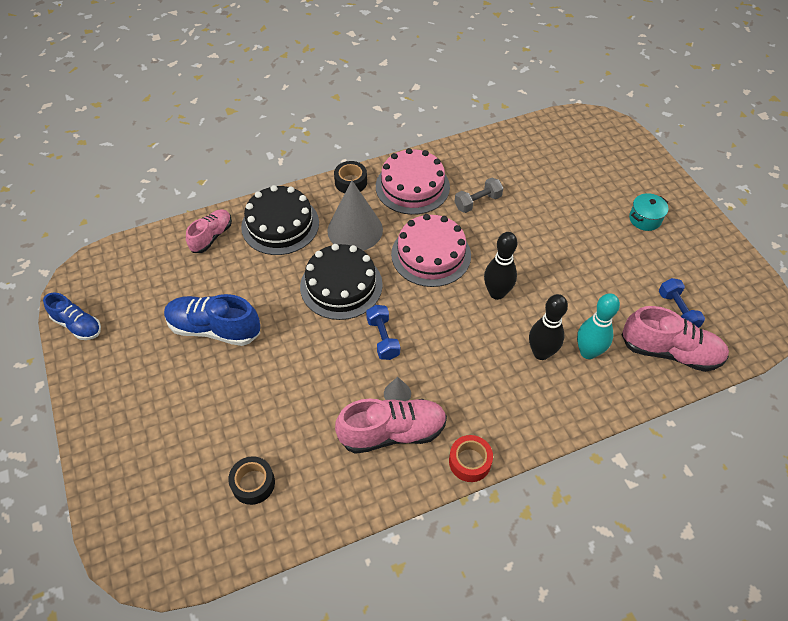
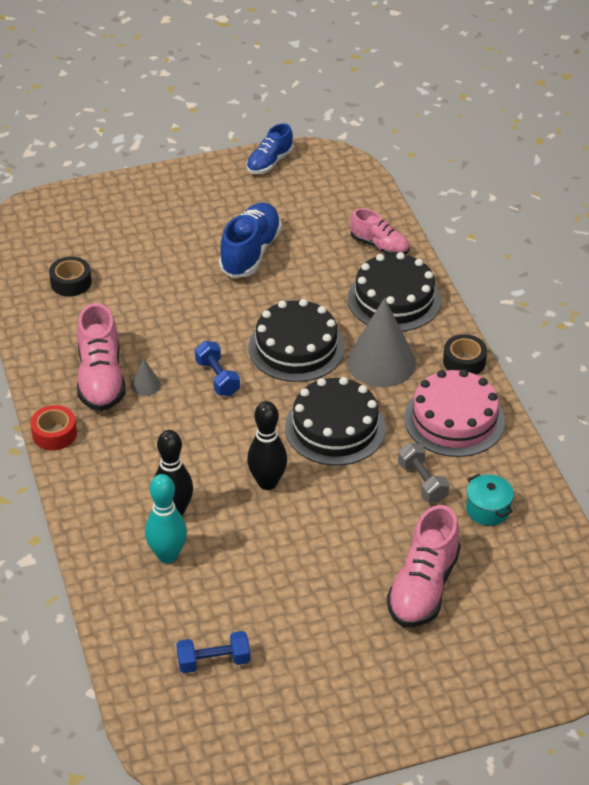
camera: 95 degrees right, 10 degrees down
(383, 338) = (217, 378): blue dumbbell -> blue dumbbell turned 75 degrees clockwise
(431, 254) = (335, 428): pink cake -> black cake
(645, 219) = (380, 664): turquoise pot -> turquoise pot (488, 509)
(670, 352) = (153, 637): pink shoe -> pink shoe (423, 587)

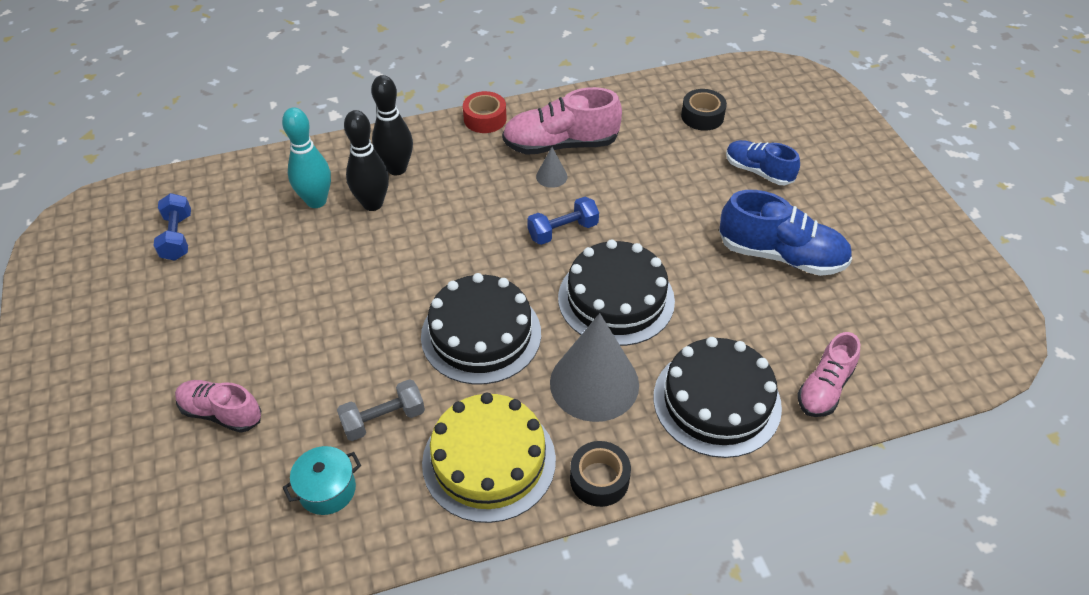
camera: 90 degrees right, 5 degrees up
(267, 482) = (402, 274): black bowling pin -> black bowling pin (397, 169)
(269, 162) = (966, 272): blue shoe -> blue shoe (758, 171)
(423, 587) = (221, 413): pink shoe -> pink shoe, size x0.64
(454, 419) = (489, 460): pink cake -> yellow cake

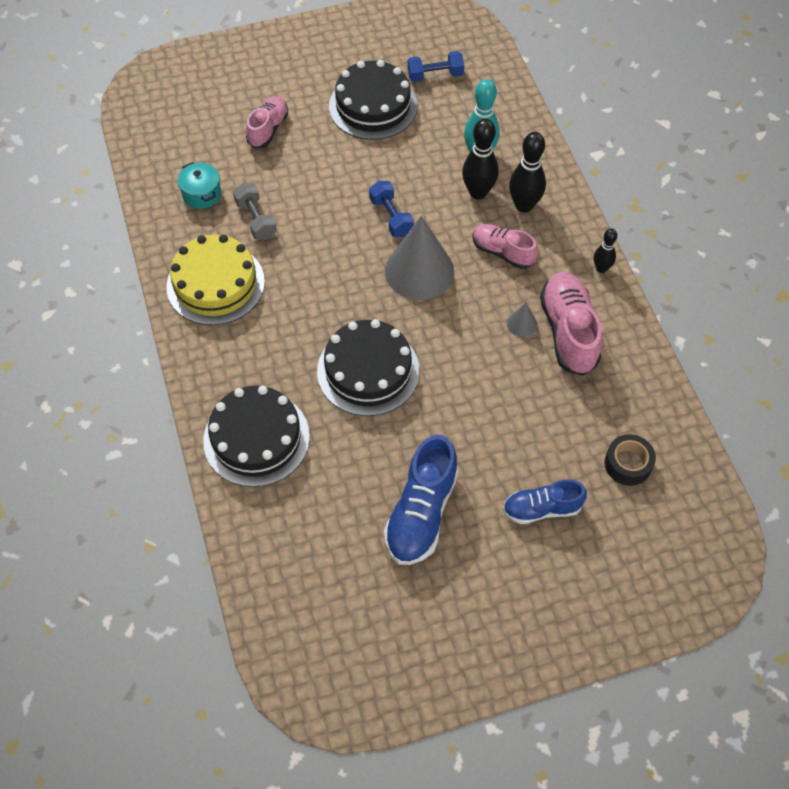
camera: 90 degrees right, 10 degrees up
(481, 334) = (332, 275): black cake -> black cake (373, 106)
(485, 119) = (601, 268): red tape -> black bowling pin
(563, 231) = (449, 332): blue dumbbell -> blue dumbbell (391, 217)
(594, 383) = (280, 352): grey cone -> grey cone (419, 271)
(599, 479) = (193, 352): black tape -> none
(758, 171) = (542, 509): blue shoe -> blue shoe turned 135 degrees counterclockwise
(824, 388) = (264, 524): pink shoe -> pink shoe (502, 252)

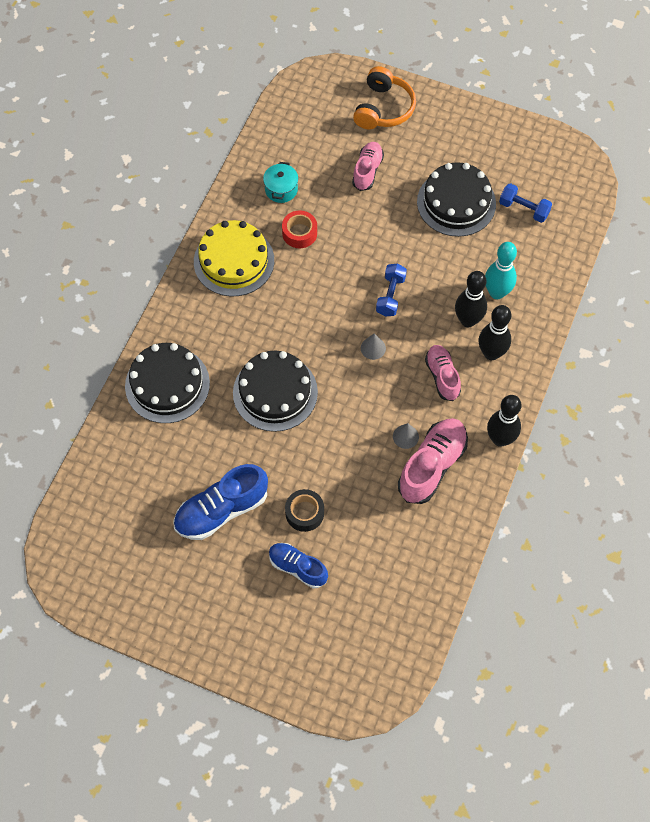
camera: 40 degrees right, 5 degrees up
(232, 70) = (383, 108): none -> orange headphones
(256, 219) = (299, 233): grey dumbbell -> red tape
(268, 129) = (367, 171): pink shoe -> pink shoe turned 45 degrees counterclockwise
(419, 271) = (373, 348): grey cone -> grey cone, size x0.43
(601, 268) = (500, 439): black bowling pin -> black bowling pin, size x1.71
(628, 464) = (381, 584): black tape -> black tape (304, 513)

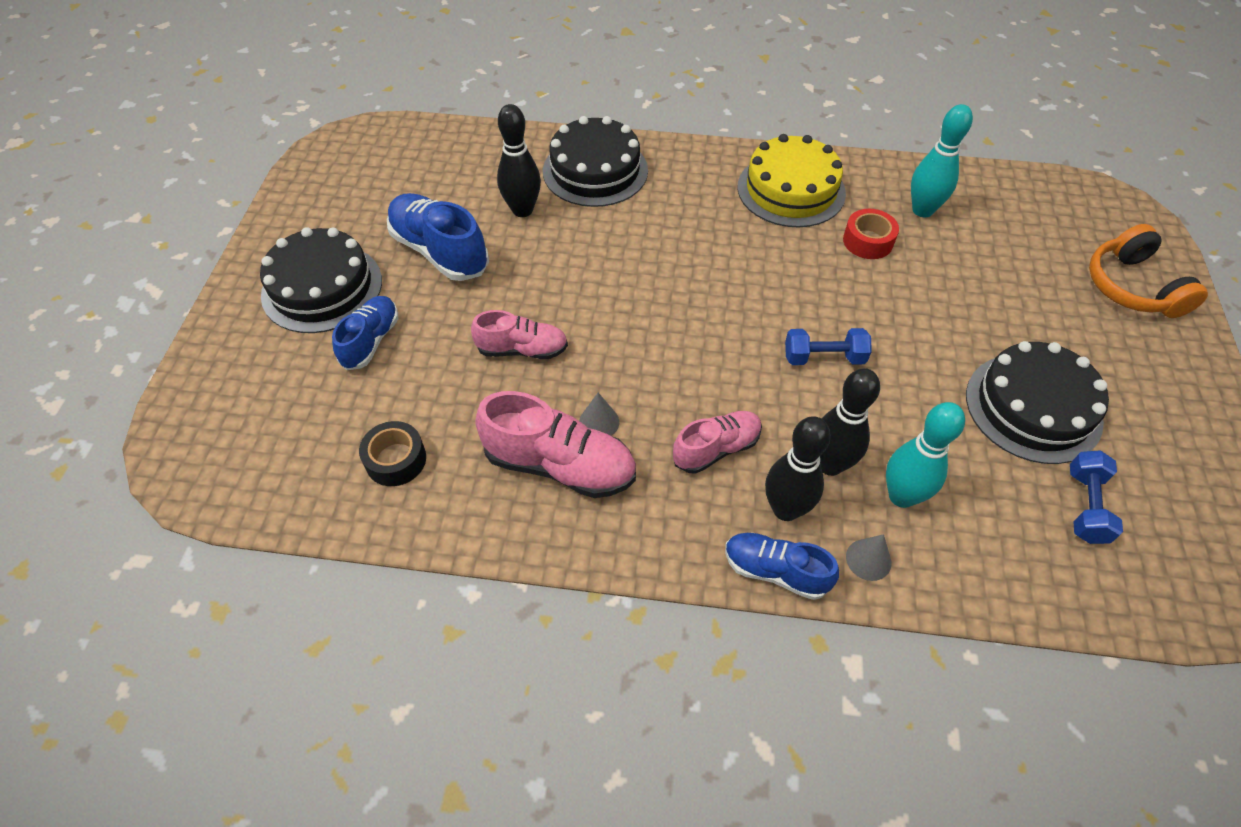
camera: 75 degrees right, 10 degrees down
(275, 392) = (619, 266): black cake -> black cake (322, 287)
(281, 189) = (922, 210): turquoise pot -> turquoise bowling pin
(304, 513) = (451, 332): black tape -> black tape (396, 460)
(367, 171) = (1013, 290): pink shoe -> pink shoe (522, 349)
(373, 348) = (728, 354): grey cone -> grey cone (868, 559)
(383, 108) = (1132, 287): orange headphones -> orange headphones turned 75 degrees clockwise
(500, 439) = (634, 552): black bowling pin -> black bowling pin (522, 210)
(527, 371) = (775, 571): none -> blue shoe

